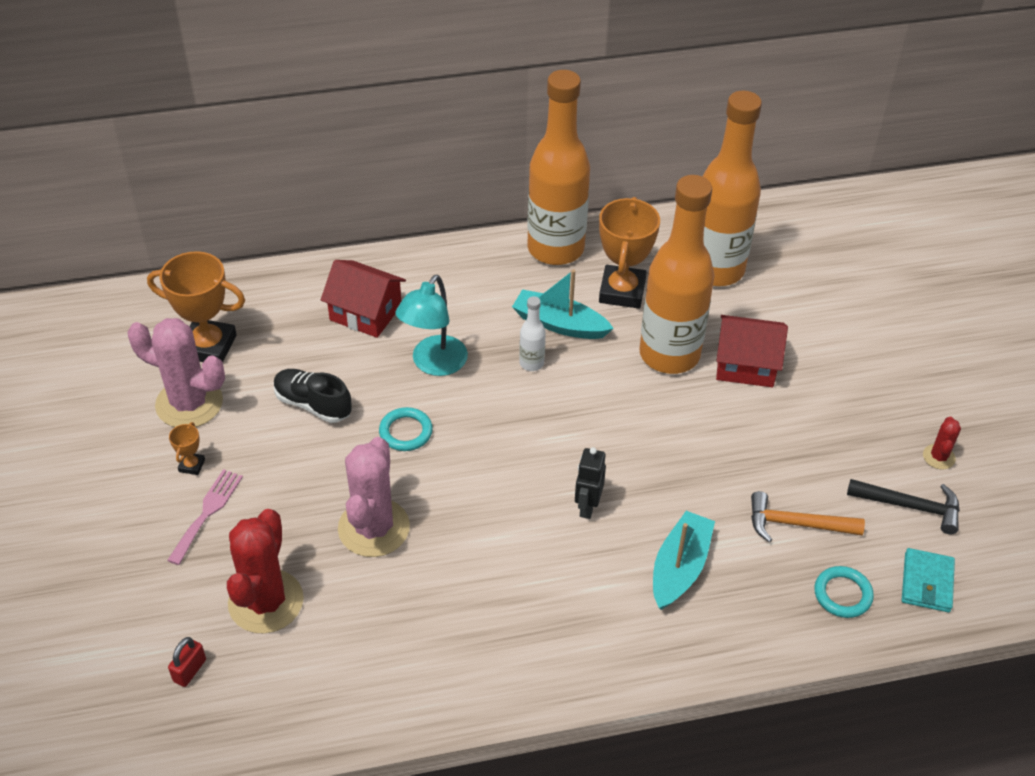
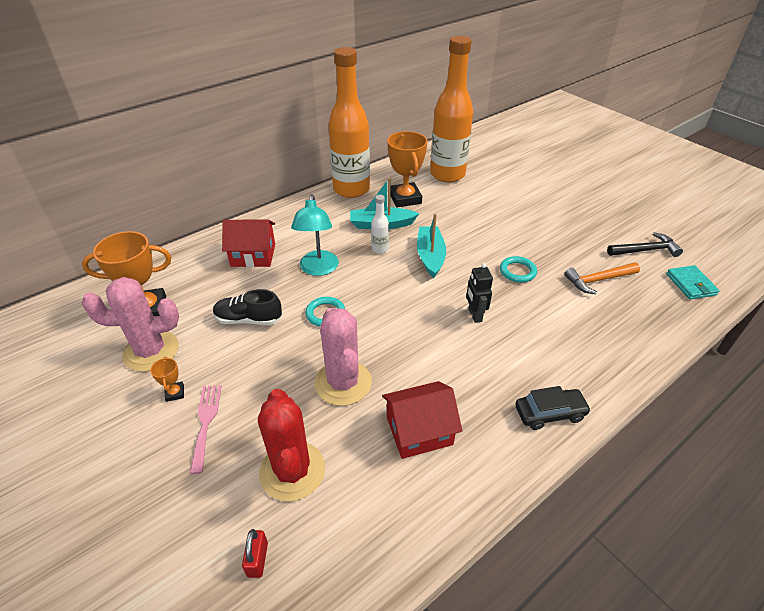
camera: 25 degrees left, 5 degrees down
(583, 663) = (549, 413): none -> black car
(669, 354) = (456, 220): orange bottle -> none
(679, 568) = (557, 329): turquoise boat -> turquoise boat (430, 256)
(746, 365) = (501, 212): red house -> red house (419, 431)
(842, 594) = (656, 307): turquoise ring -> turquoise ring (517, 271)
(938, 457) = (635, 222): red cactus -> none

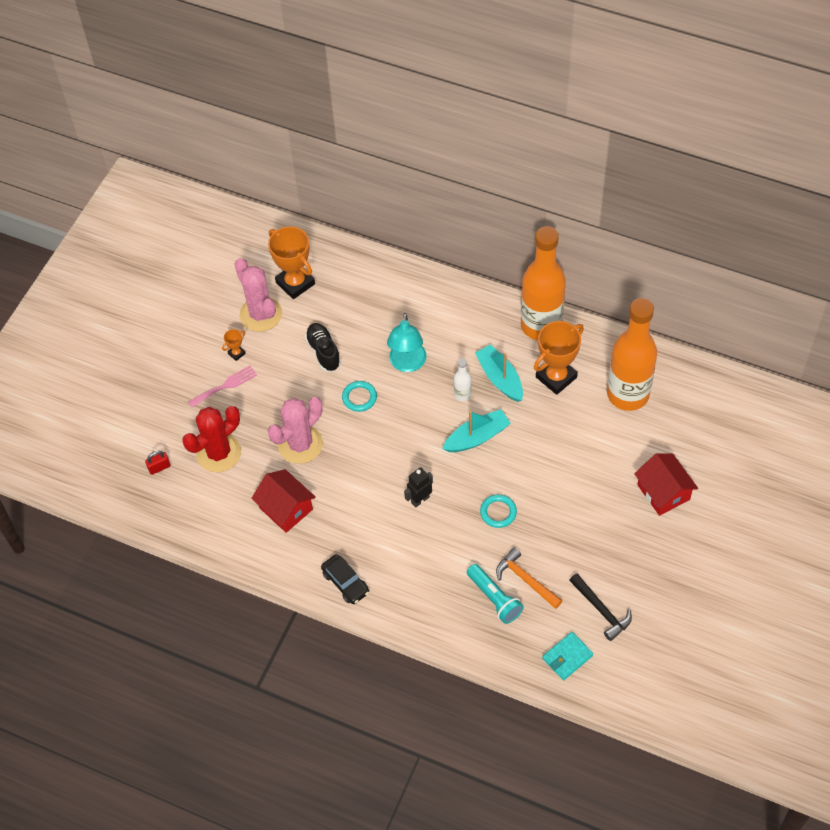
camera: 65 degrees right, 15 degrees up
(253, 255) = (395, 308): red house -> red house (663, 492)
(318, 269) = (407, 364): turquoise lamp -> turquoise lamp turned 60 degrees counterclockwise
(612, 306) = (494, 598): none -> turquoise flashlight

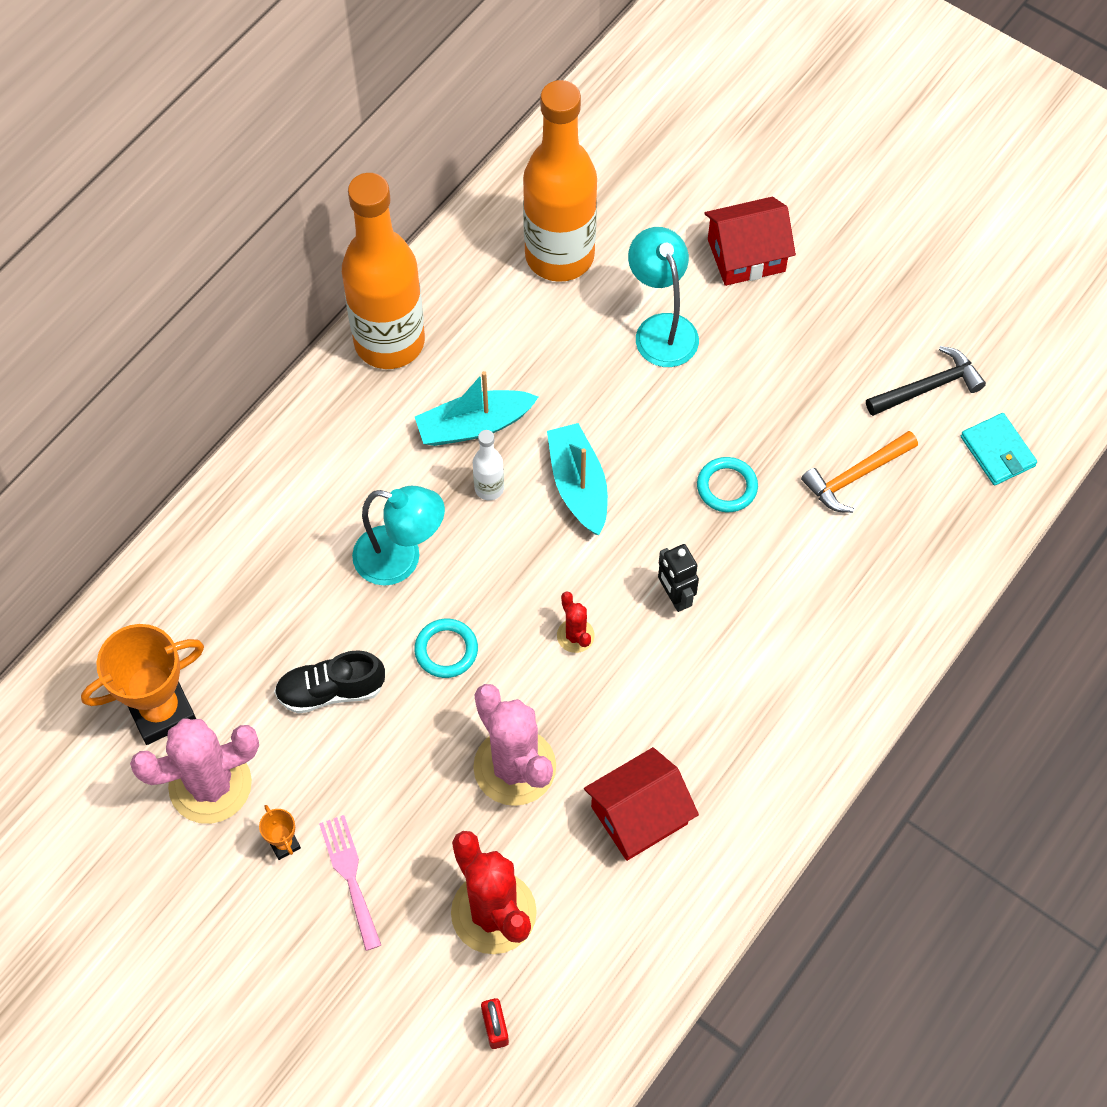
camera: 80 degrees left, 5 degrees up
(345, 582) = (805, 744): black car -> none
(383, 456) = (575, 636): none -> red cactus
(494, 598) = (879, 528): turquoise flashlight -> none
(556, 377) = (497, 345): orange trophy -> none
(595, 457) = (661, 329): none -> turquoise lamp

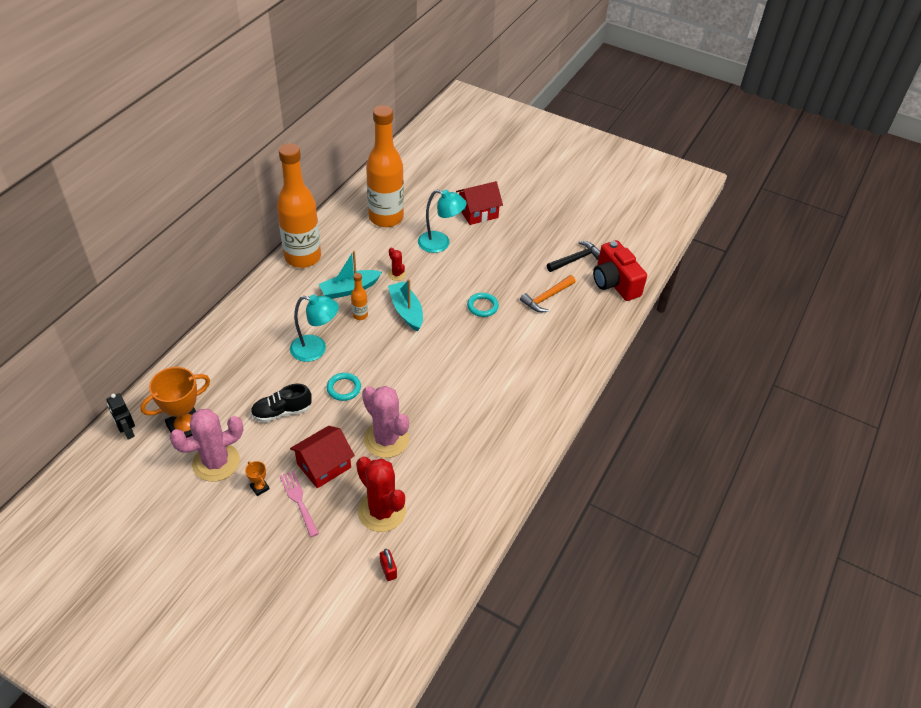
camera: 10 degrees left, 15 degrees down
(489, 488) = (360, 315): white bottle -> orange bottle
(575, 636) = (412, 376): red cactus -> red cactus (397, 274)
(639, 815) = (457, 456): red house -> red house (324, 465)
(661, 329) = (440, 244): turquoise lamp -> turquoise lamp turned 135 degrees clockwise
(675, 597) = (462, 355): black robot -> black robot (127, 432)
(997, 451) = (614, 283): turquoise wallet -> red camera

